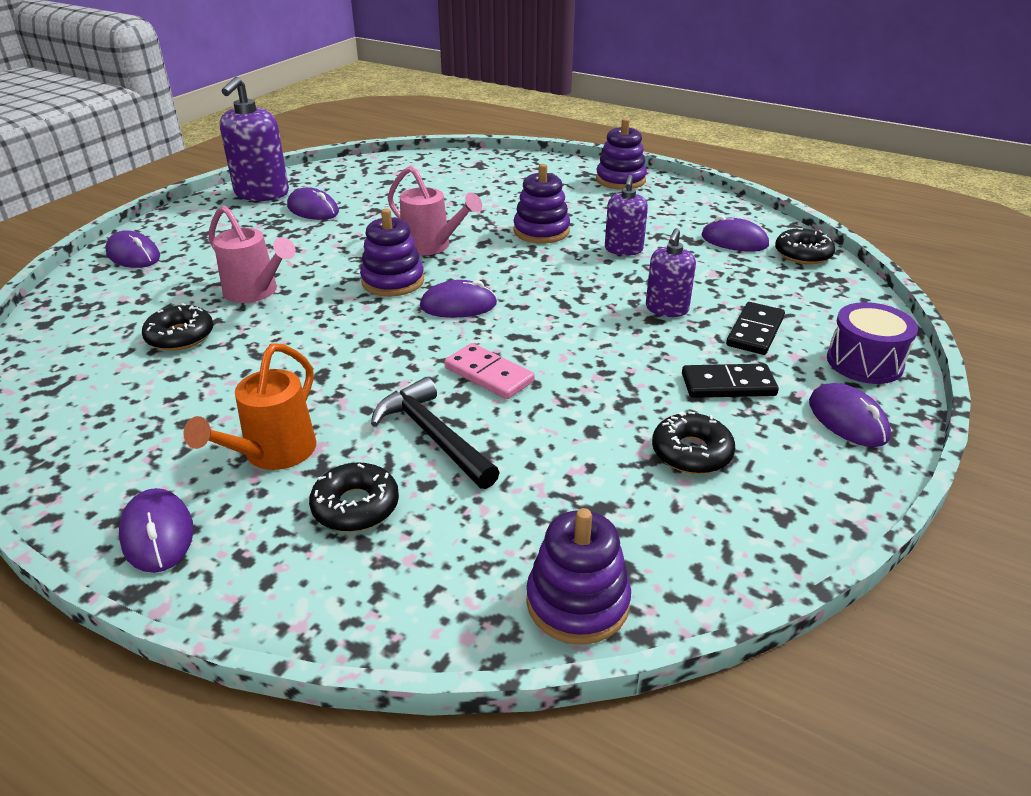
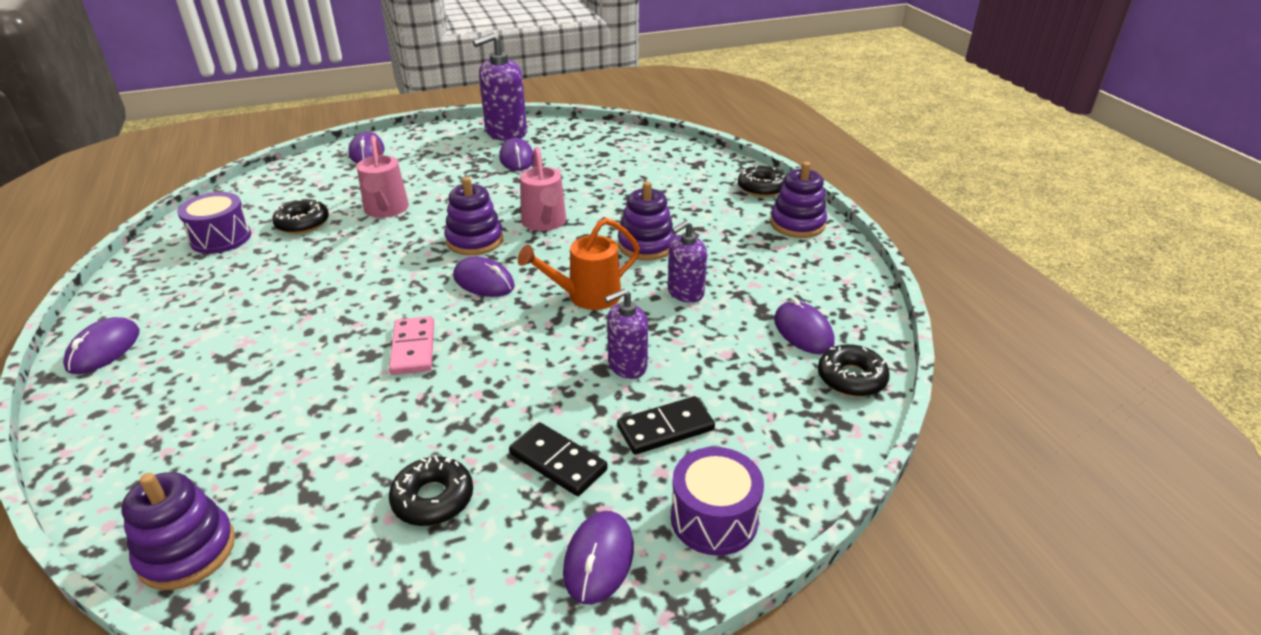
camera: 40 degrees right, 0 degrees up
(101, 386) = (221, 238): none -> purple drum
(273, 454) = (220, 332): orange watering can -> orange watering can (586, 296)
(355, 506) = (199, 395): black donut -> black donut (761, 188)
(433, 436) = (309, 374): black hammer -> none

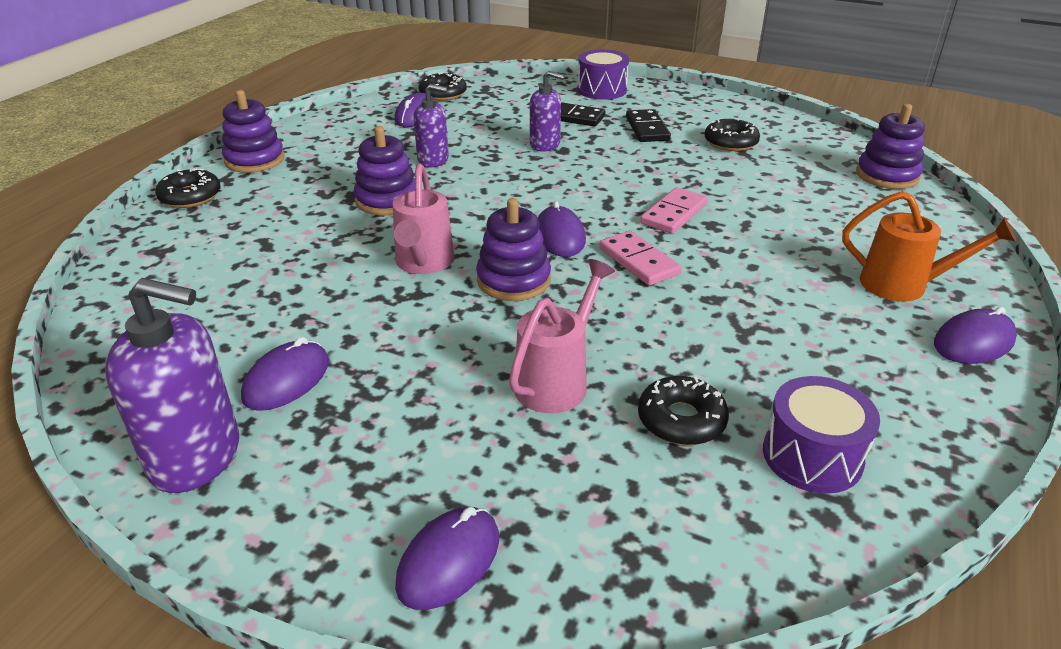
camera: 135 degrees left, 0 degrees up
(403, 291) = (638, 261): none -> pink domino
(545, 223) = (423, 263): pink watering can -> pink watering can turned 150 degrees clockwise
(586, 296) = (501, 188): orange watering can -> orange watering can (904, 285)
(599, 559) = (670, 100): purple mouse -> none

